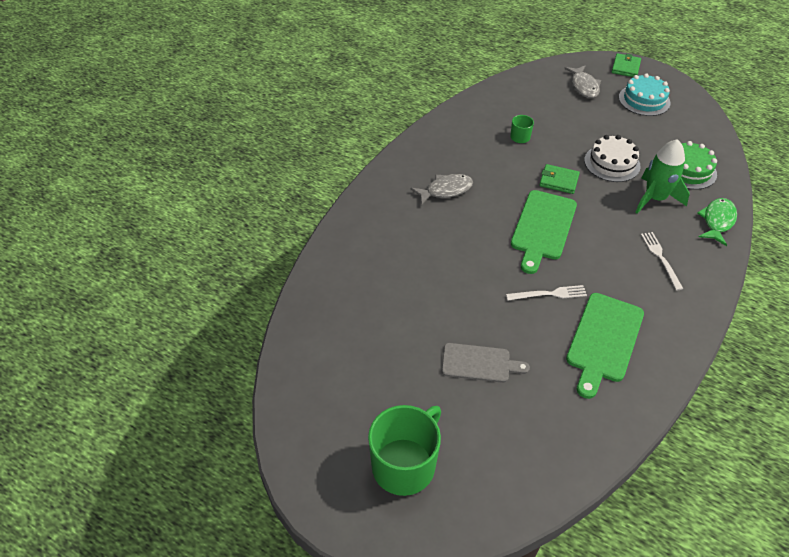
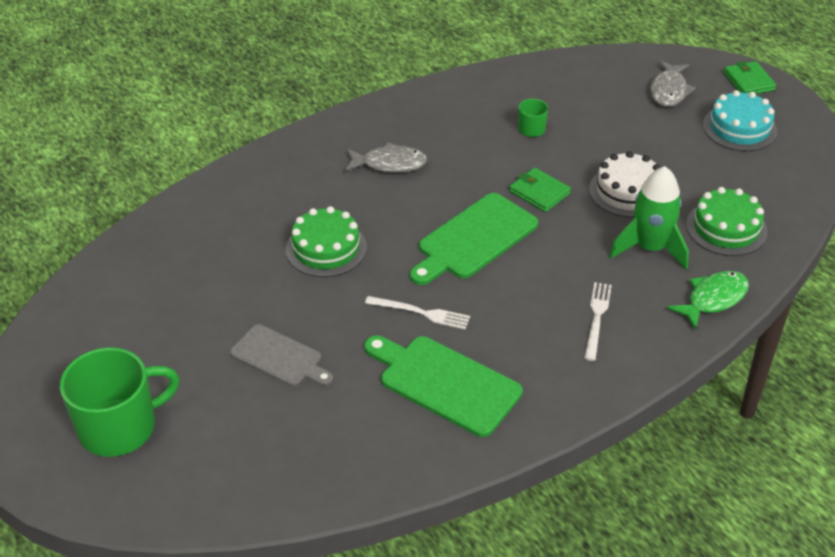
camera: 25 degrees right, 5 degrees down
(449, 268) = (326, 248): none -> green cake
(603, 340) = (445, 383): green cutting board -> green cutting board turned 75 degrees clockwise
(625, 67) = (748, 81): green wallet -> green wallet turned 60 degrees counterclockwise

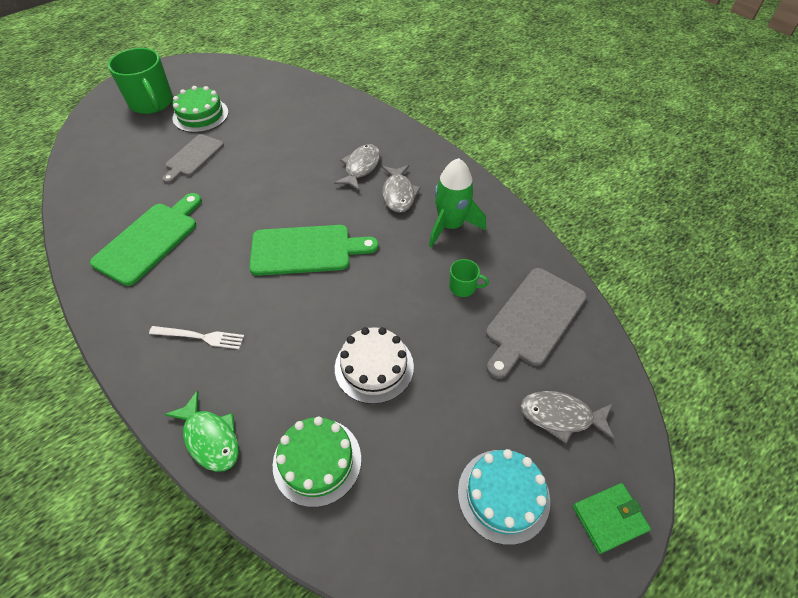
camera: 85 degrees right, 10 degrees up
(326, 248) = (298, 168): green cake -> green cake (200, 115)
(336, 193) = (361, 167): none -> grey fish
(421, 313) = (224, 223): white fork -> none
(474, 239) = (306, 250): green cutting board -> green cutting board turned 135 degrees clockwise
(539, 192) = (368, 294): green wallet -> none
(571, 91) = (533, 319): none -> grey cutting board
(650, 248) = (288, 383): green rocket -> green rocket (450, 225)

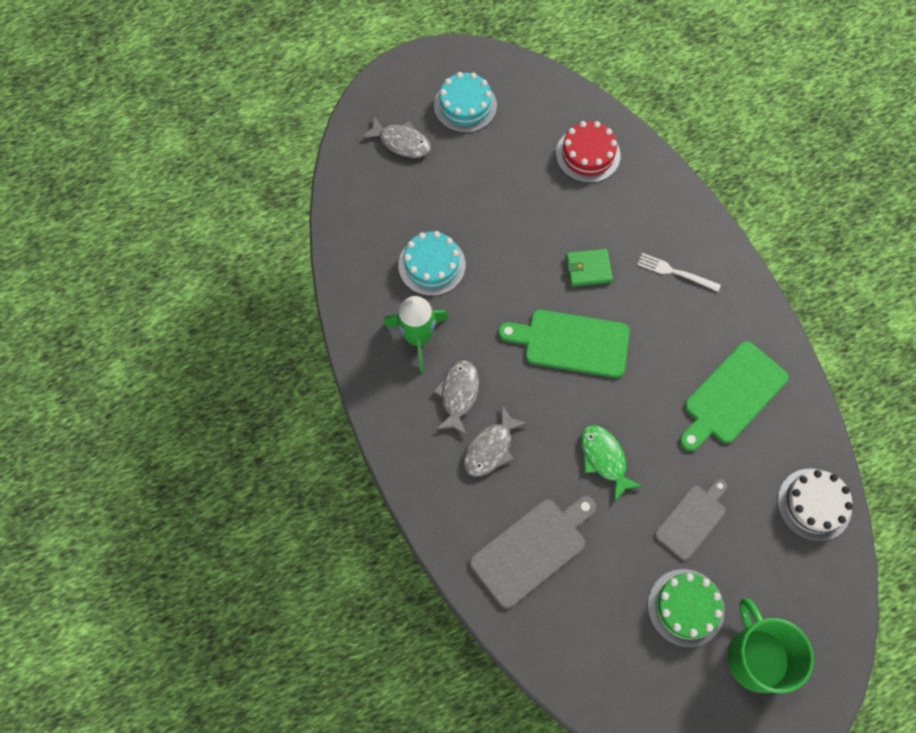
camera: 165 degrees left, 15 degrees up
(210, 438) = (665, 187): green fish -> green fish (604, 459)
(317, 461) = (588, 154): green cake -> red cake
(374, 367) = (531, 211): white cake -> white cake (814, 504)
(463, 287) = (432, 265): green mug -> turquoise cake
(533, 319) = (383, 220): grey cutting board -> grey cutting board (532, 549)
(609, 518) = (402, 78): green wallet -> green wallet (588, 269)

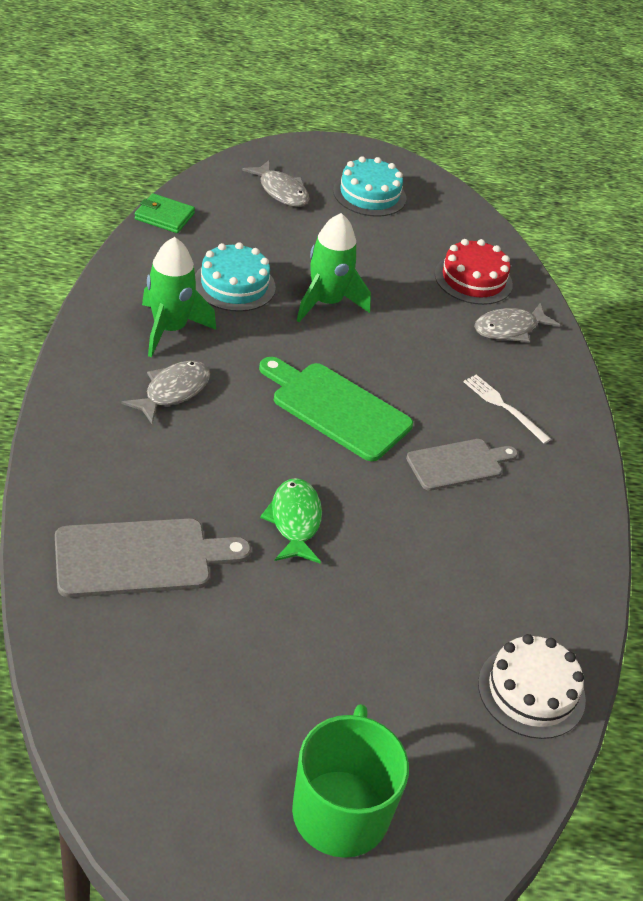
camera: 20 degrees right, 25 degrees down
(491, 448) = (170, 450): grey fish -> grey fish (509, 329)
(504, 243) = (326, 302): none -> green rocket
(588, 269) = (404, 361): green wallet -> green wallet (164, 216)
(685, 607) = (285, 709): green cake -> none
(692, 520) = (359, 628): grey cutting board -> grey cutting board (458, 464)
(732, 395) = (495, 539): green cutting board -> none

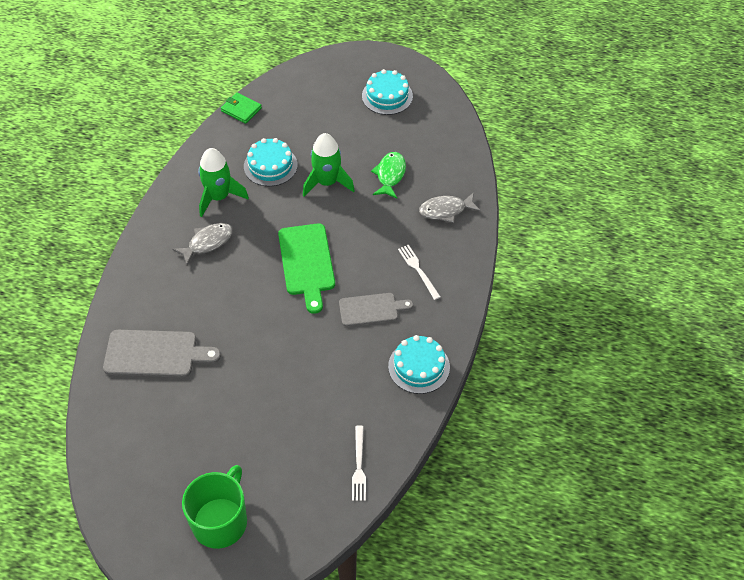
camera: 20 degrees right, 10 degrees up
(281, 191) = (326, 91): grey fish -> none
(294, 521) = (254, 339): green fish -> green fish (390, 175)
(337, 408) = (306, 263): green cutting board -> green cutting board turned 150 degrees counterclockwise
(473, 279) = (435, 169): red cake -> none
(531, 691) = (359, 466): white cake -> white fork
(560, 536) = (419, 367): none -> turquoise cake

